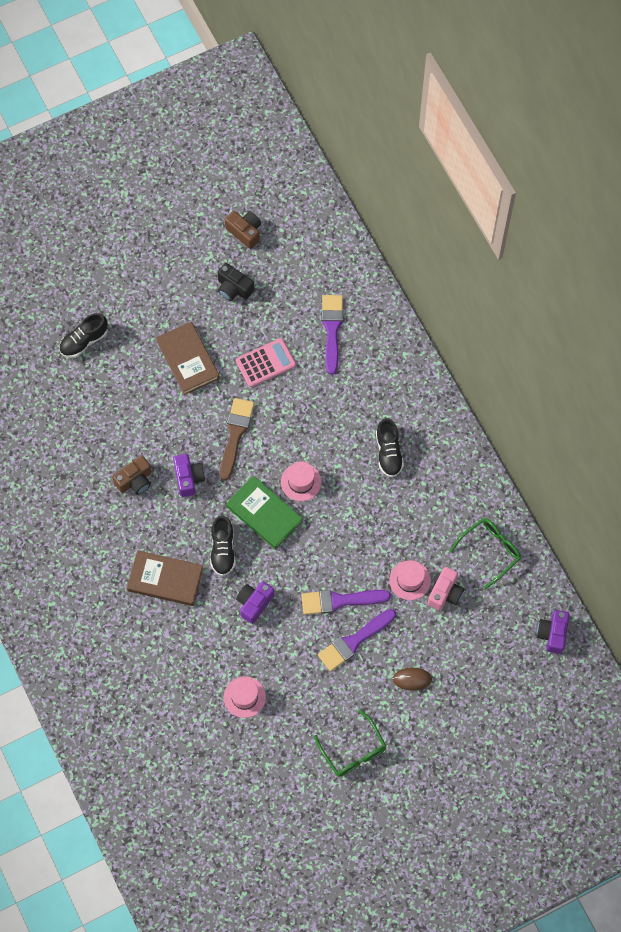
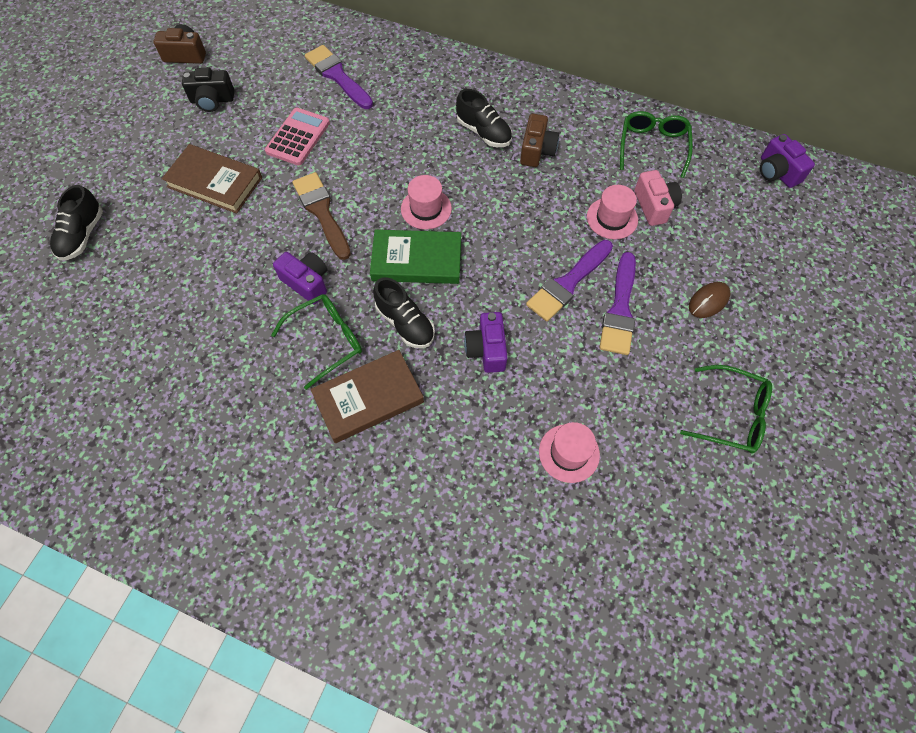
camera: 40 degrees left, 5 degrees down
(135, 480) = (248, 325): brown camera -> brown camera (537, 151)
(170, 525) = (326, 340): none -> green glasses

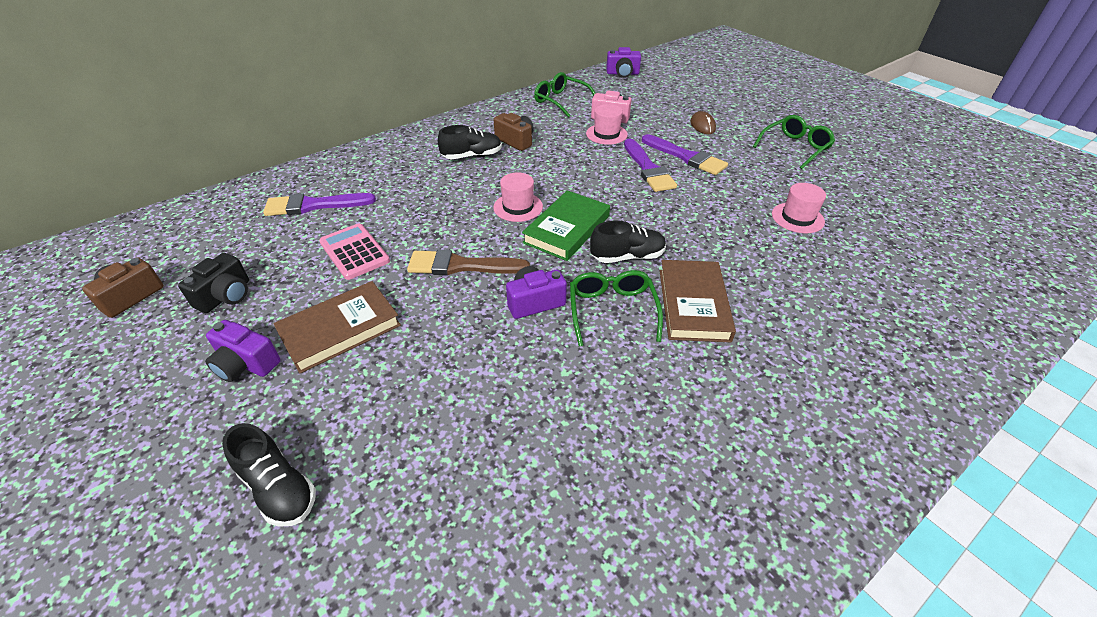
camera: 60 degrees left, 20 degrees down
(487, 349) = (683, 224): purple camera -> purple camera (246, 364)

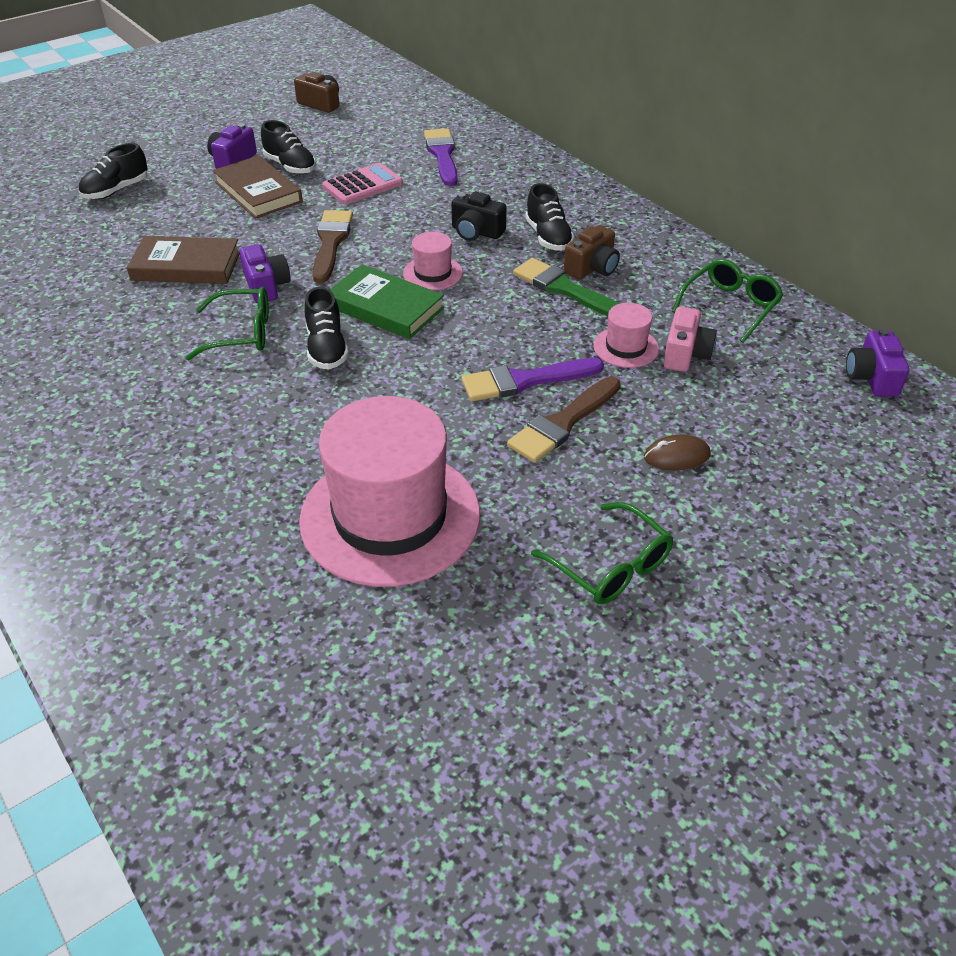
camera: 90 degrees right, 0 degrees up
(226, 296) = (313, 139): black camera -> black camera (476, 232)
(288, 309) = (290, 166): none -> black shoe
(542, 152) = (564, 289): none -> green brush
(686, 157) = (563, 423): purple brush -> brown brush
(693, 304) = (236, 390): brown book -> brown book (186, 266)
(797, 218) = (390, 517): pink hat -> pink hat, size x2.31

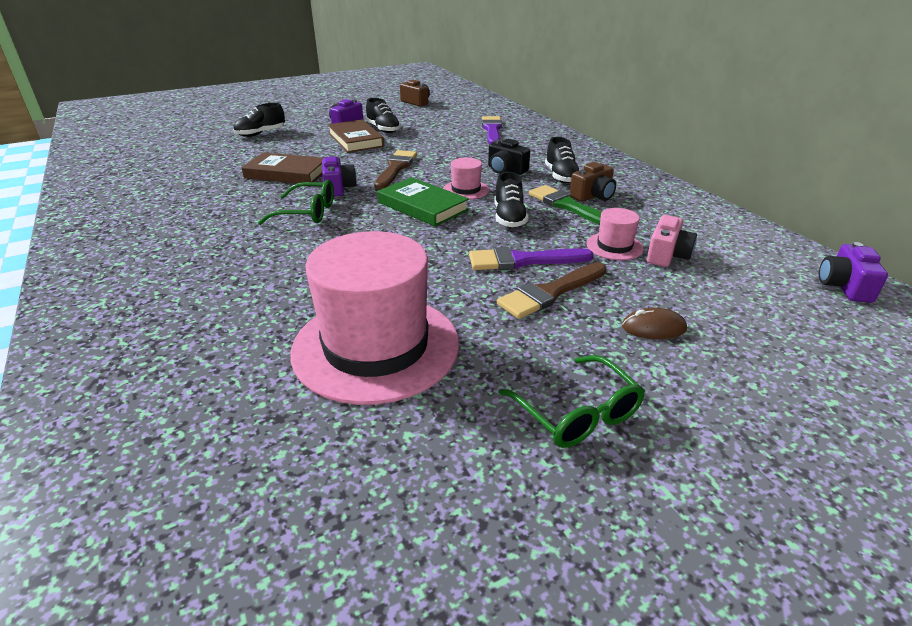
camera: 10 degrees right, 10 degrees down
(327, 349) = (368, 227): black shoe -> black shoe (509, 218)
(363, 185) = (430, 141): pink calculator -> none
(730, 306) = (708, 227): green glasses -> none

